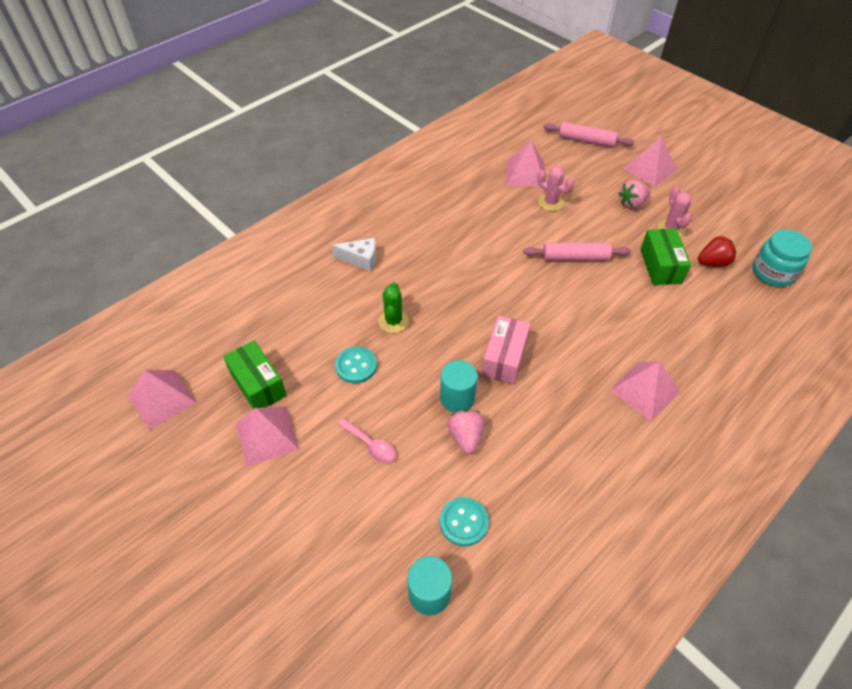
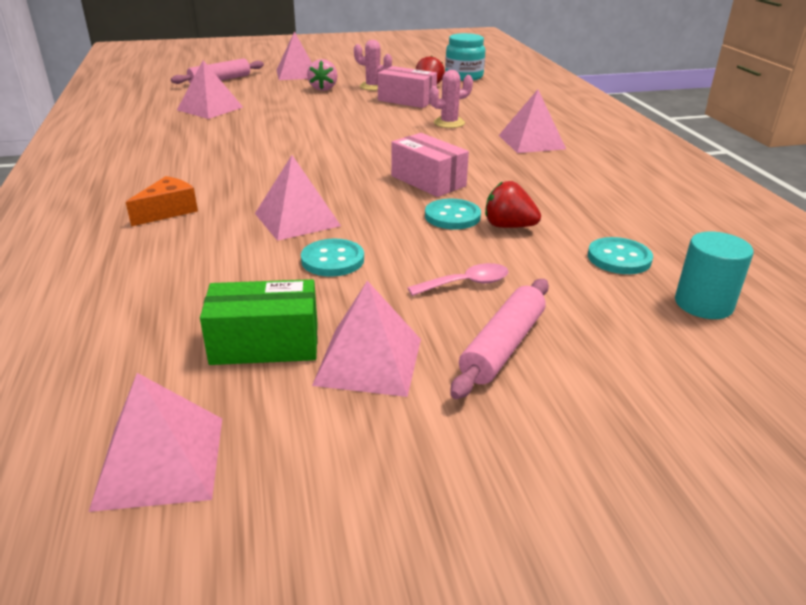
camera: 60 degrees left, 20 degrees down
(361, 259) = (168, 211): white cheese -> orange cheese
(393, 321) = (297, 219): green cactus -> pink pyramid
(457, 398) = (452, 216): turquoise cylinder -> turquoise button
(465, 437) = (508, 226): pink strawberry -> red strawberry
(551, 202) = (266, 111): pink cactus -> pink cactus (449, 123)
(575, 257) = (348, 121): pink rolling pin -> pink rolling pin (503, 346)
(660, 266) = (406, 100): green box -> pink box

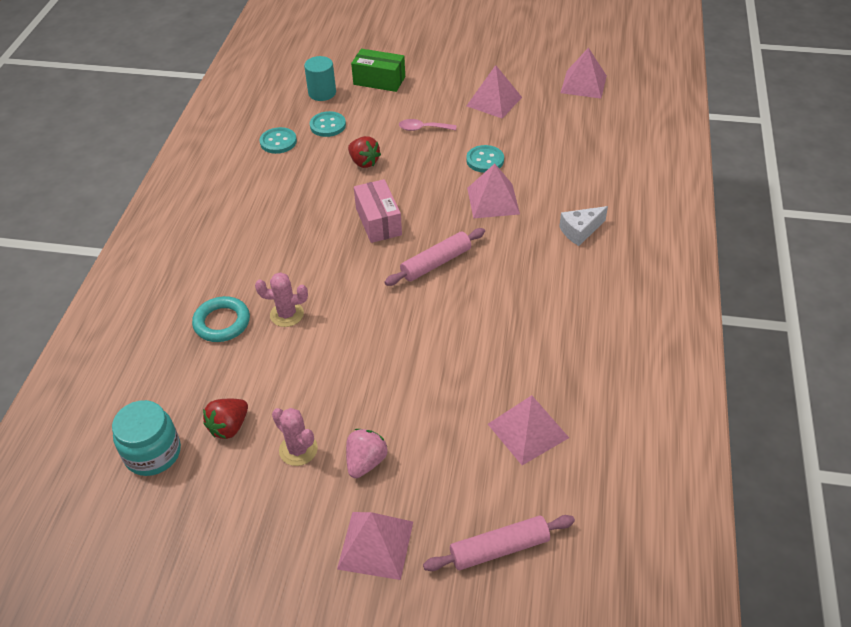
camera: 155 degrees left, 15 degrees up
(168, 211) = (580, 231): orange cheese -> white cheese
(265, 344) = (536, 118): green box -> green box (379, 80)
(406, 100) = (287, 388): pink box -> none
(452, 216) = (391, 179): turquoise button -> turquoise button (278, 142)
(496, 114) = (222, 322): none -> turquoise ring
(503, 346) = (433, 95): pink rolling pin -> pink rolling pin (436, 263)
(531, 142) = (246, 257): pink pyramid -> none

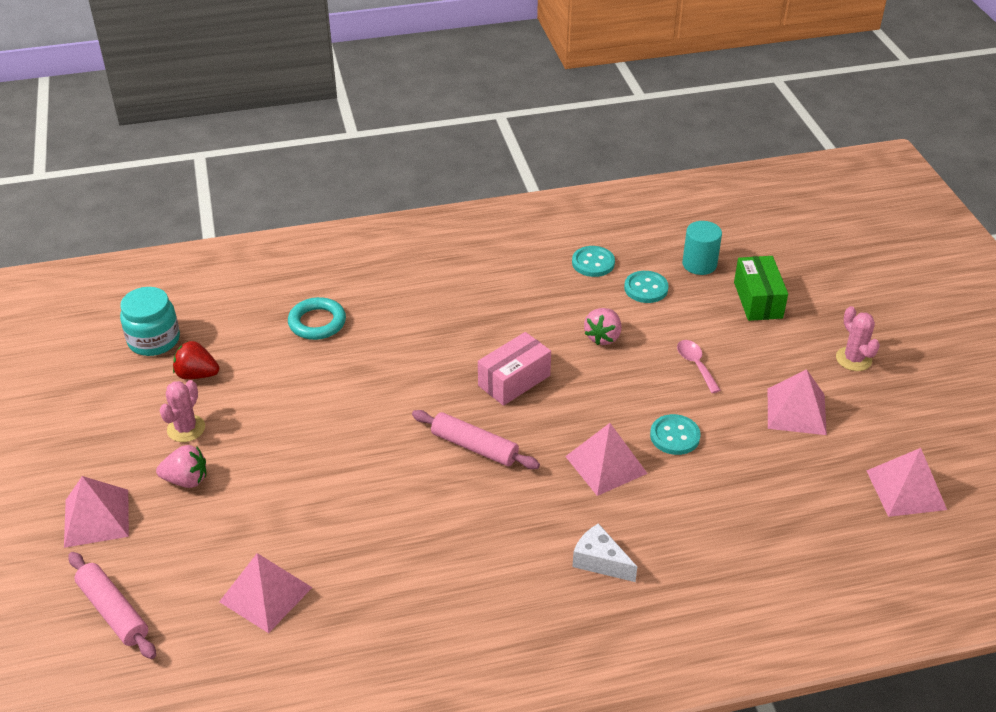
camera: 65 degrees right, 5 degrees down
(287, 314) = (347, 361): pink cactus -> pink cactus (853, 359)
(364, 162) = (603, 337): red strawberry -> pink strawberry

